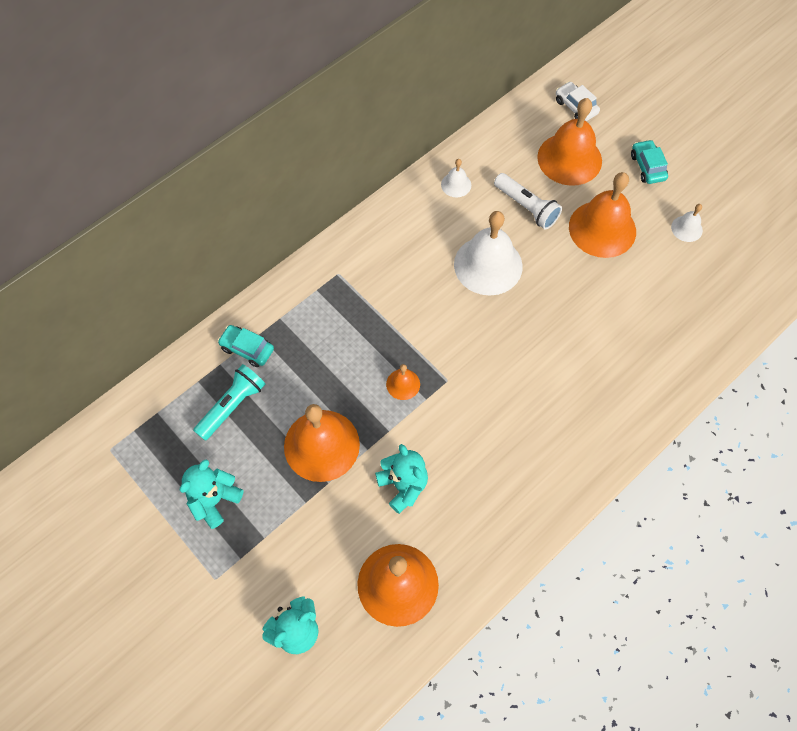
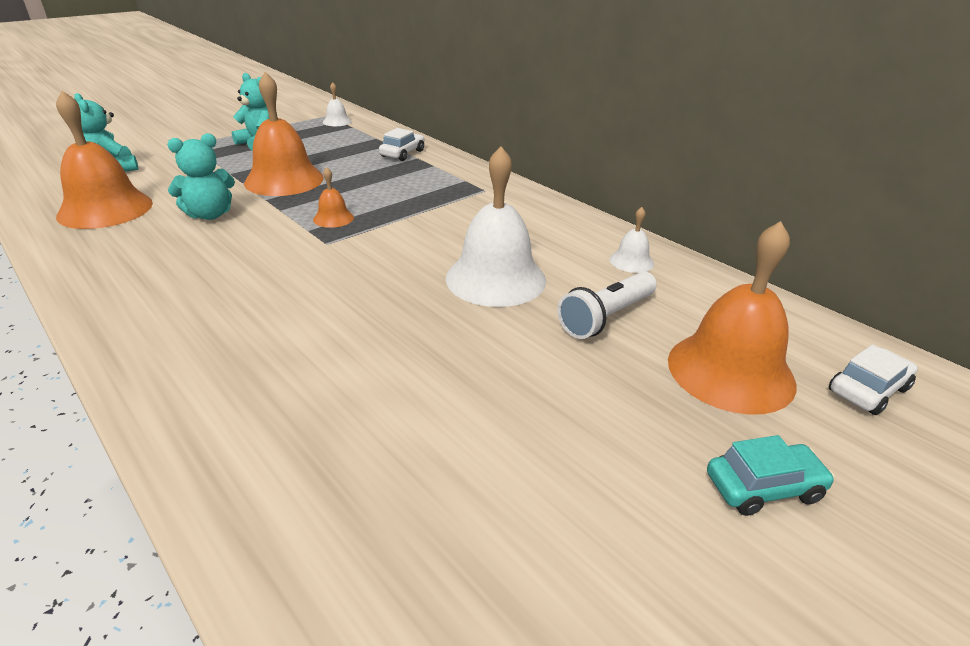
camera: 90 degrees right, 30 degrees down
(232, 406) = (345, 148): turquoise flashlight -> none
(247, 349) = (402, 153): turquoise car -> white car
(602, 229) = (577, 398): orange bell -> none
(686, 228) = (601, 542): white bell -> white bell (337, 121)

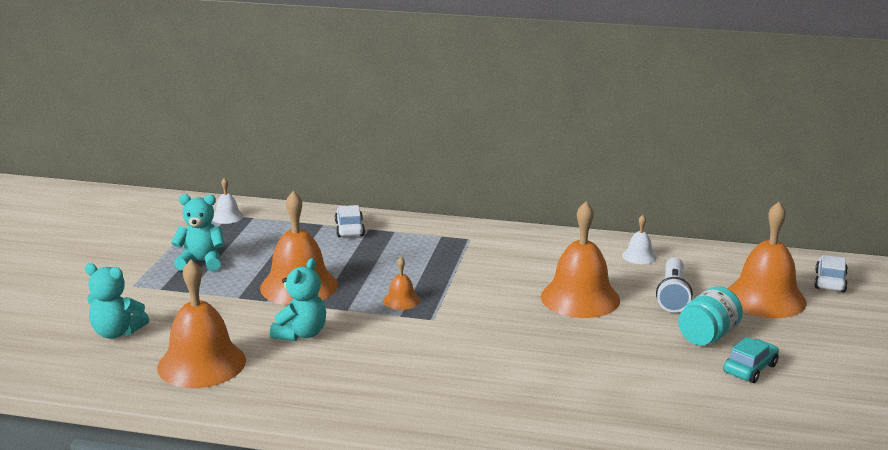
camera: 35 degrees left, 10 degrees down
(495, 278) = (580, 298): white bell -> orange bell
(575, 386) = (707, 336): none -> turquoise jar
(763, 487) = (835, 342): turquoise car -> turquoise car (750, 369)

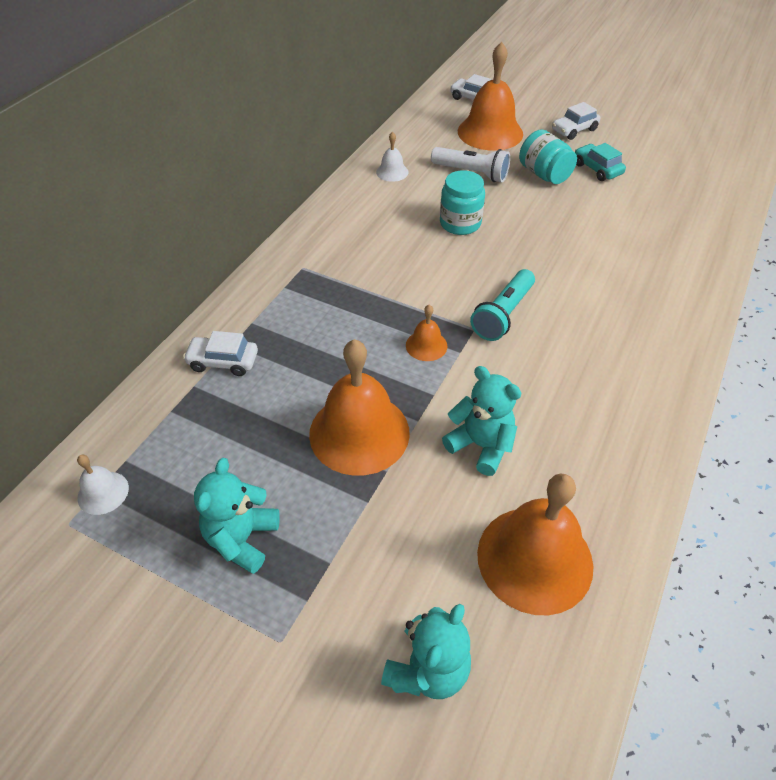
camera: 75 degrees left, 25 degrees up
(458, 330) = (503, 315): none -> turquoise flashlight
(580, 298) = (460, 223): orange bell -> turquoise jar
(826, 349) = (574, 130): none -> white car

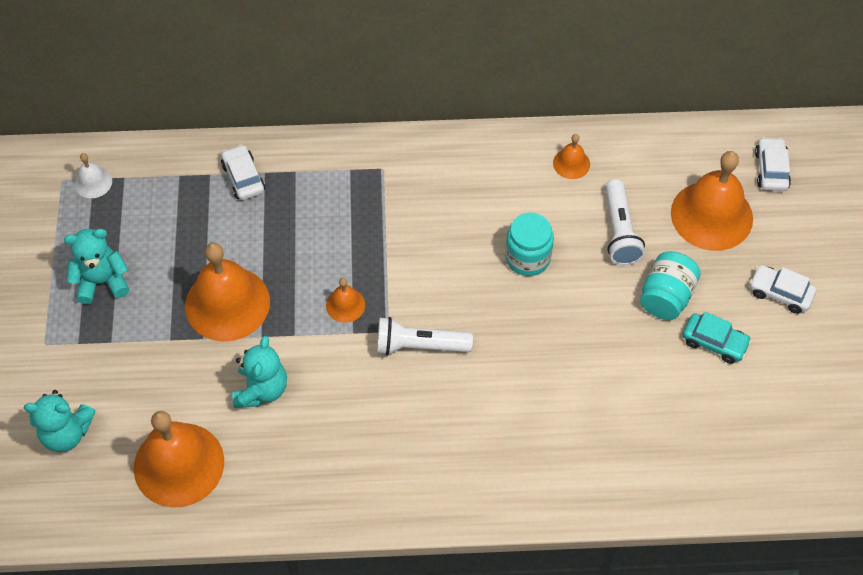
camera: 60 degrees right, 10 degrees up
(392, 172) = (571, 163): white bell -> orange bell
(503, 315) = (419, 345): turquoise flashlight -> white flashlight
(597, 169) = (714, 342): turquoise car -> turquoise car turned 90 degrees clockwise

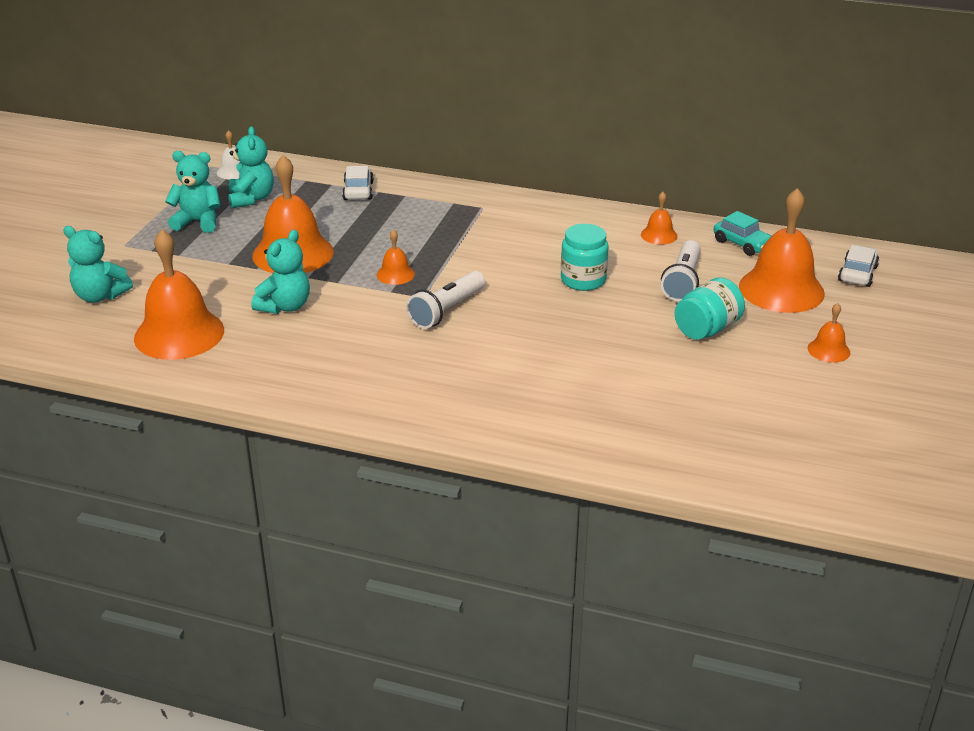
camera: 20 degrees right, 25 degrees down
(138, 225) = (251, 199): none -> turquoise teddy bear
(419, 345) = (446, 310): white flashlight -> white flashlight turned 75 degrees counterclockwise
(714, 342) = (741, 367): turquoise car -> turquoise car (742, 244)
(780, 293) = (828, 350): white car -> orange bell

